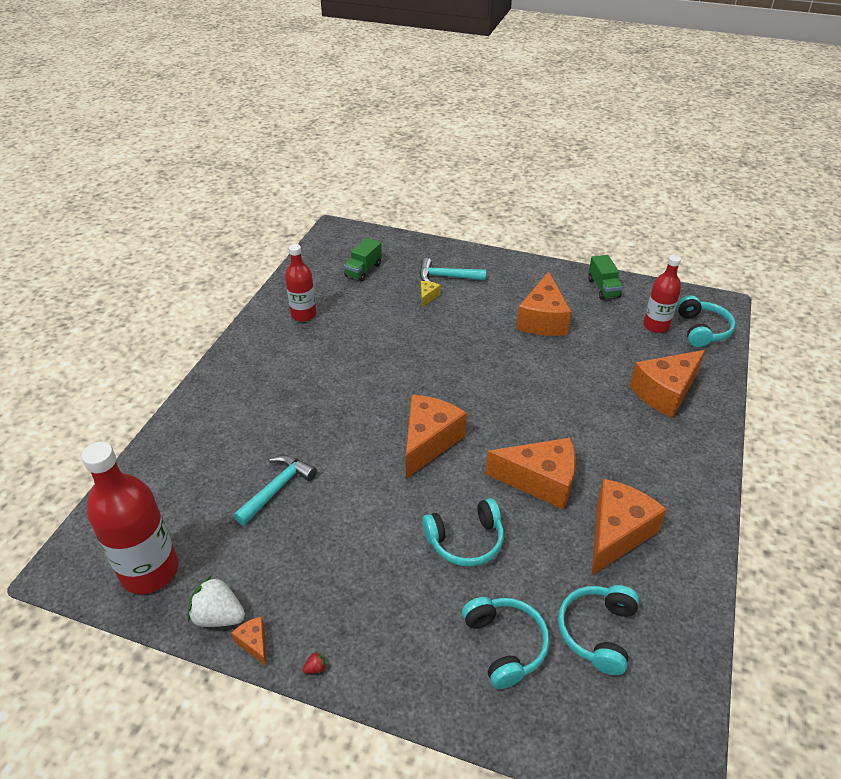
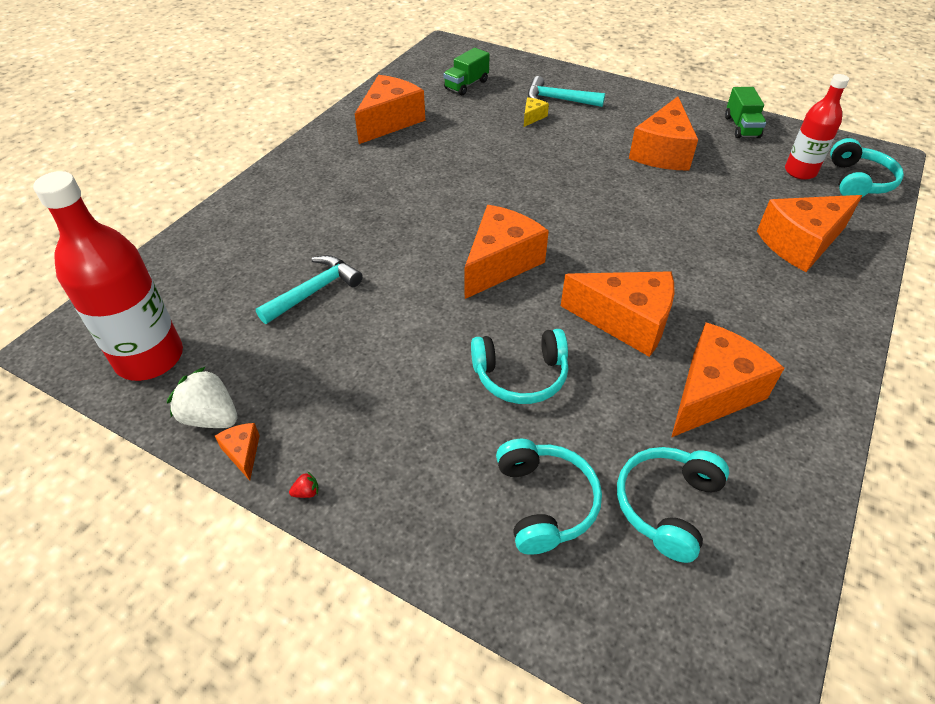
camera: 10 degrees right, 5 degrees up
(303, 315) = (390, 121): red bottle -> orange cheese

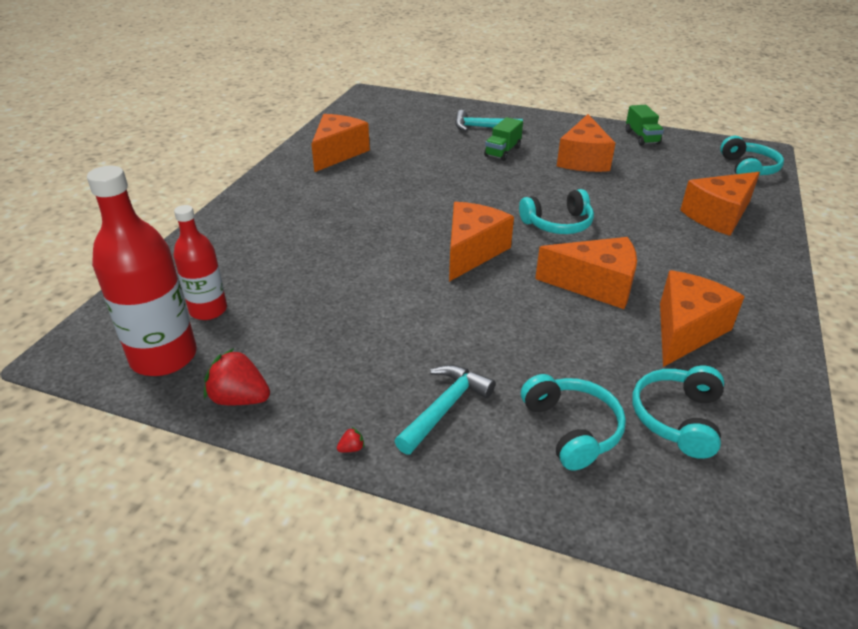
camera: 10 degrees left, 10 degrees down
(211, 417) = (239, 398): white strawberry -> red strawberry
(243, 453) = (280, 424): orange cheese -> none
(314, 291) = (309, 288): turquoise hammer -> turquoise hammer (445, 408)
(466, 85) = (398, 122): green truck -> green truck (502, 151)
(521, 375) = (518, 335): turquoise headphones -> turquoise headphones (558, 224)
(532, 117) = (464, 142): yellow cheese -> none
(800, 171) = (700, 165): red bottle -> red bottle (208, 310)

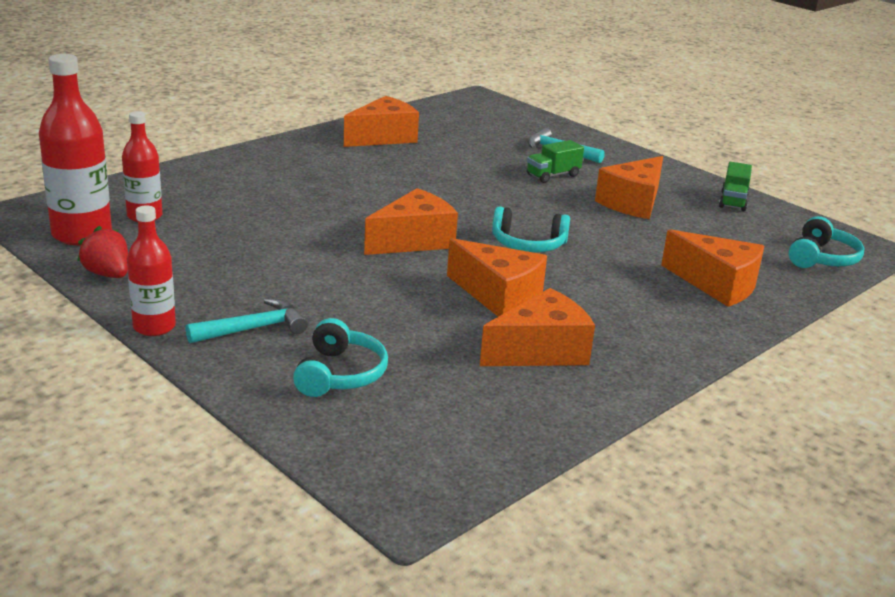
camera: 25 degrees right, 10 degrees down
(351, 448) = (154, 327): red strawberry -> red bottle
(677, 418) = (442, 399): turquoise headphones -> none
(718, 216) = (717, 285): orange cheese -> orange cheese turned 135 degrees counterclockwise

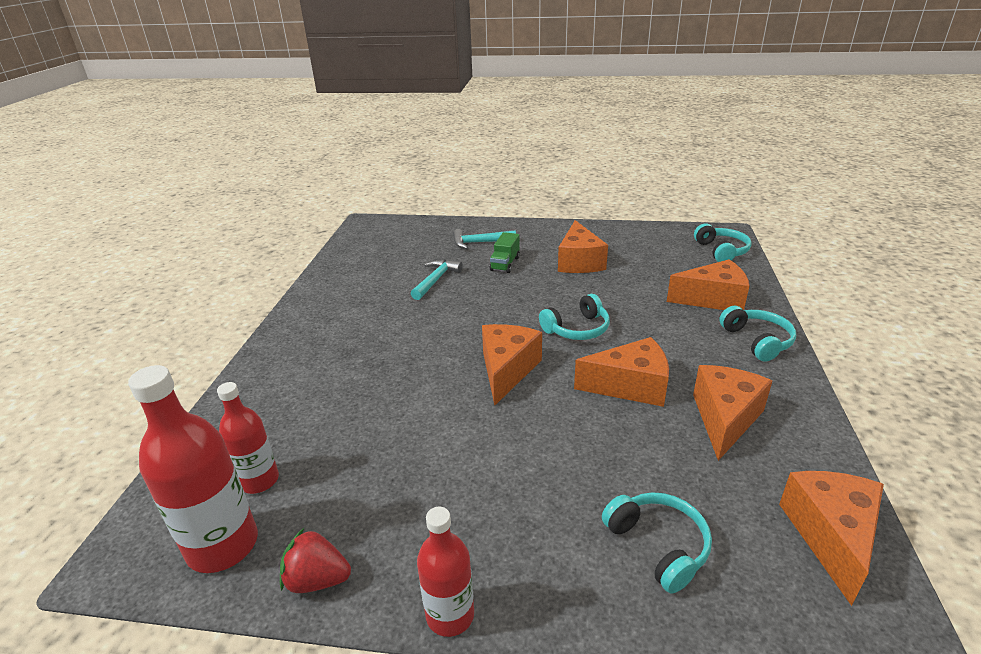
camera: 35 degrees left, 5 degrees up
(254, 329) = (530, 546): turquoise hammer -> turquoise hammer (436, 280)
(383, 137) = (350, 287): orange cheese -> orange cheese (831, 536)
(694, 328) = (757, 341): none -> turquoise headphones
(733, 201) = (623, 233): green truck -> none

